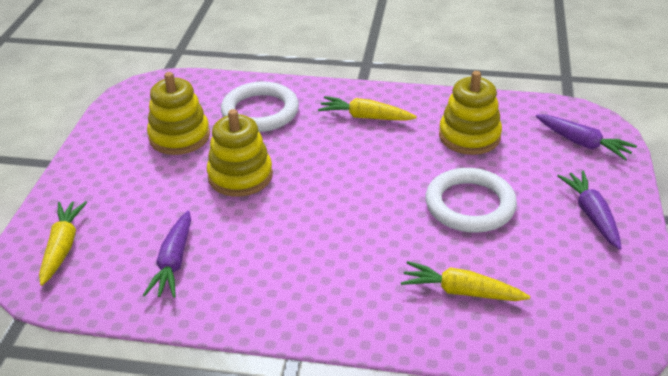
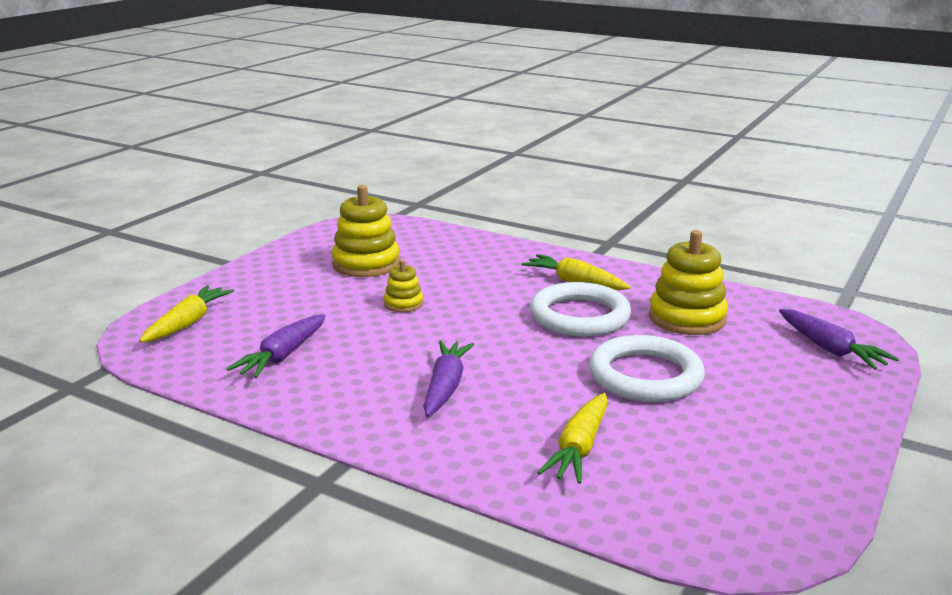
camera: 20 degrees right, 15 degrees down
(240, 176) = (403, 304): yellow stacking toy -> yellow stacking toy, size x0.53
(260, 111) = (463, 259): white ring -> white ring (580, 316)
(461, 291) = (579, 448): yellow carrot -> yellow carrot turned 105 degrees counterclockwise
(591, 215) = (798, 415): purple carrot -> purple carrot (445, 387)

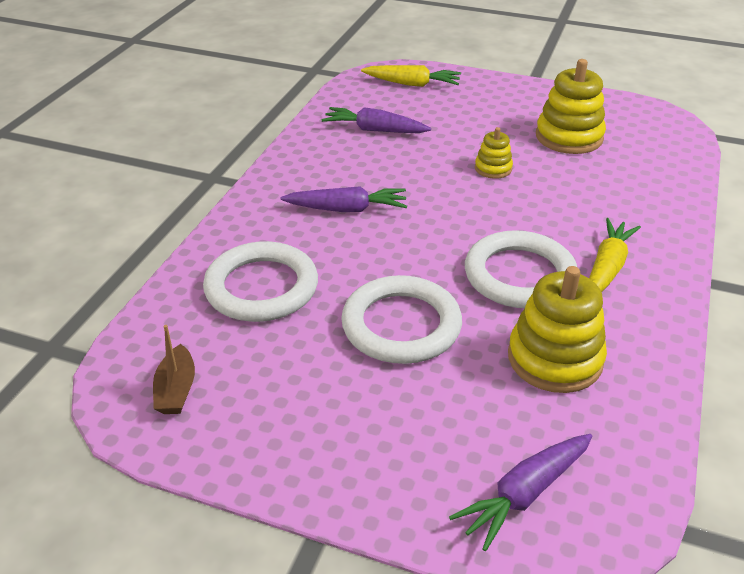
camera: 80 degrees right, 15 degrees up
(579, 448) = (261, 287): yellow carrot -> white ring
(748, 508) = (176, 390): none -> brown boat

